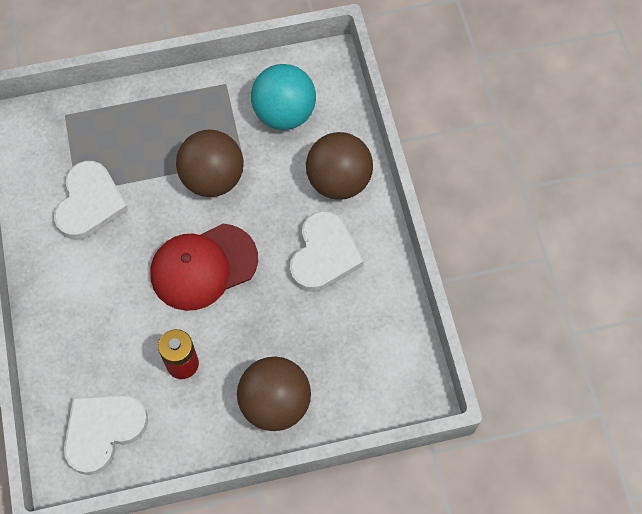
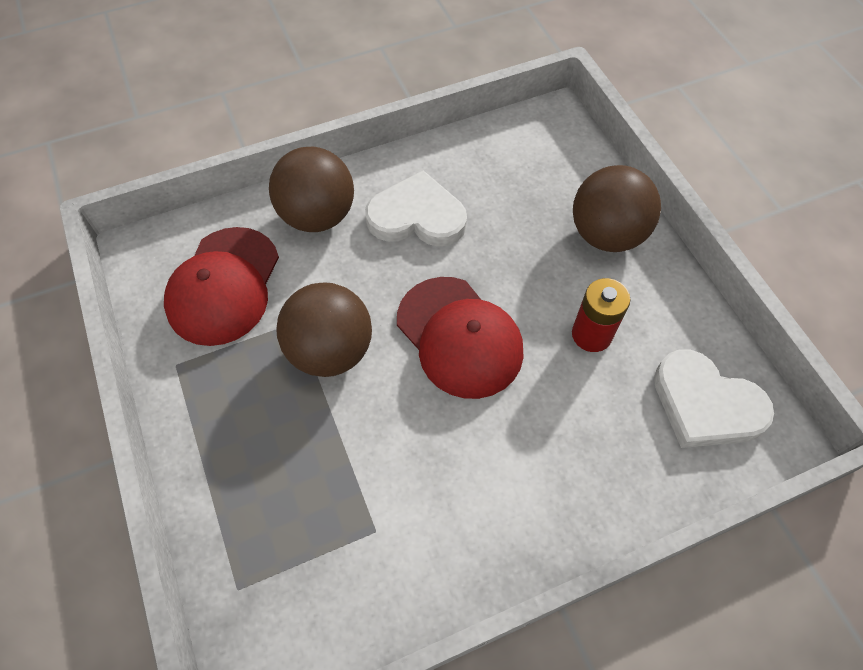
camera: 100 degrees left, 5 degrees down
(90, 203) = (391, 505): white heart -> none
(284, 114) = (224, 286): turquoise ball -> red cap

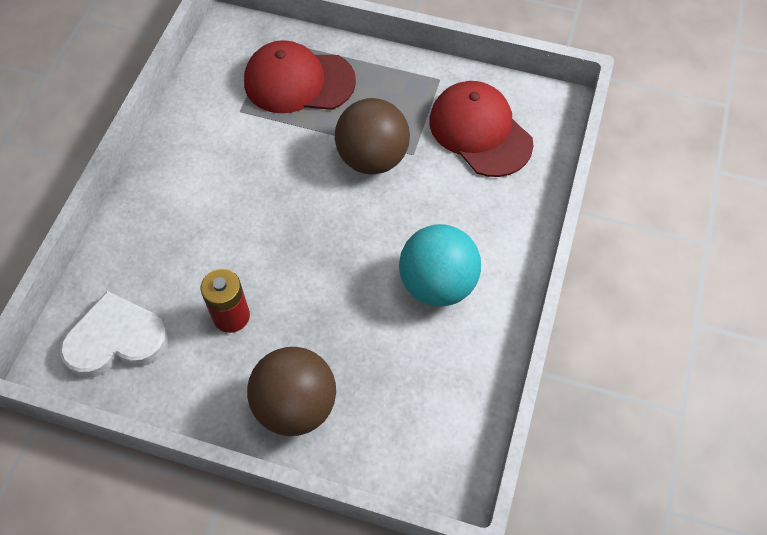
camera: 130 degrees right, 0 degrees up
(317, 216) = (496, 220): brown ball -> none
(417, 216) = (437, 284): white heart -> turquoise ball
(459, 337) = (311, 235): red cap -> red cap (298, 81)

